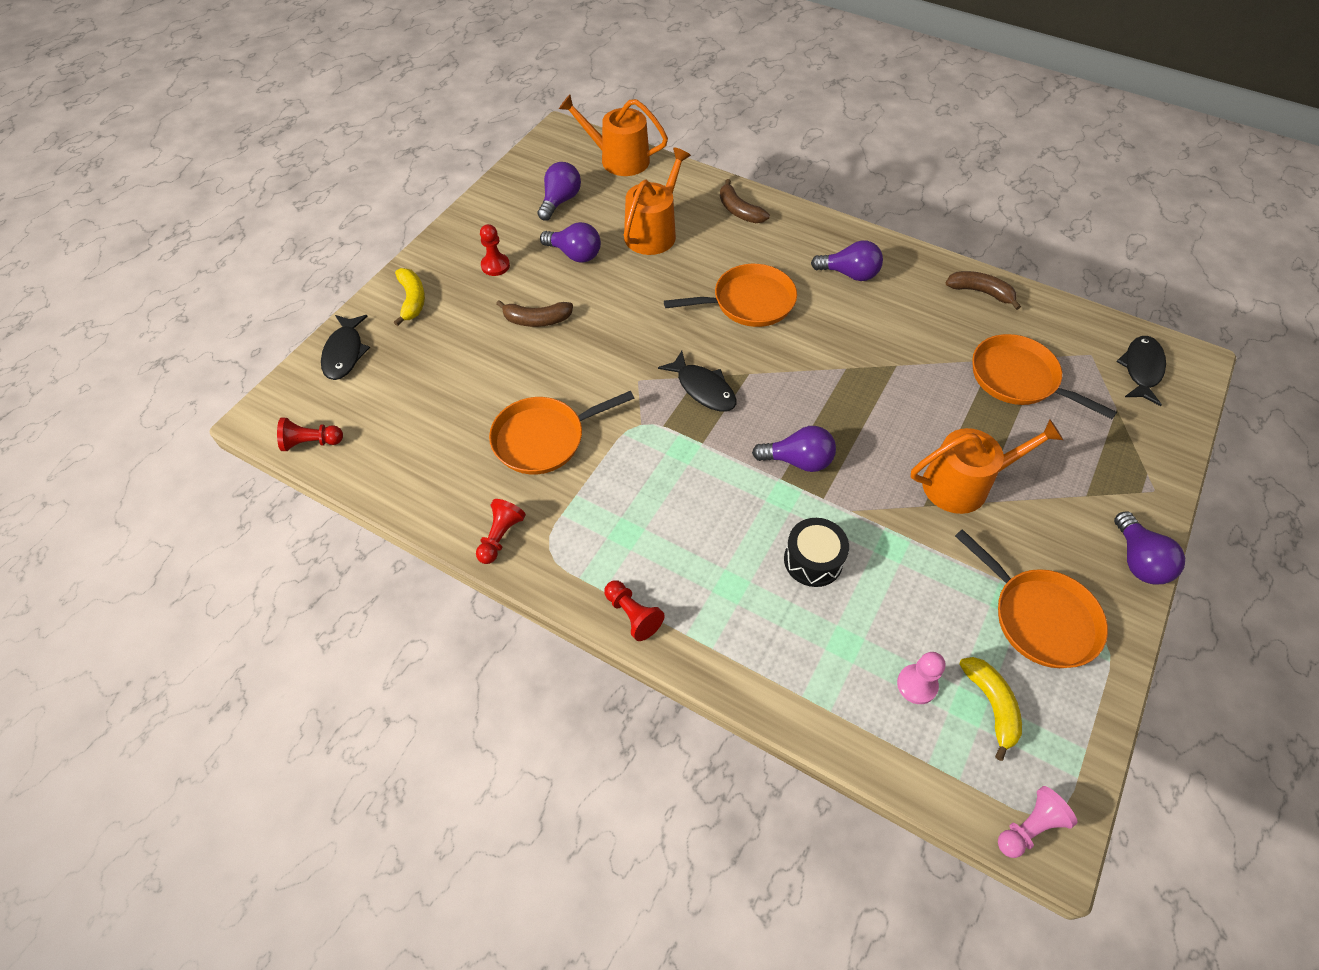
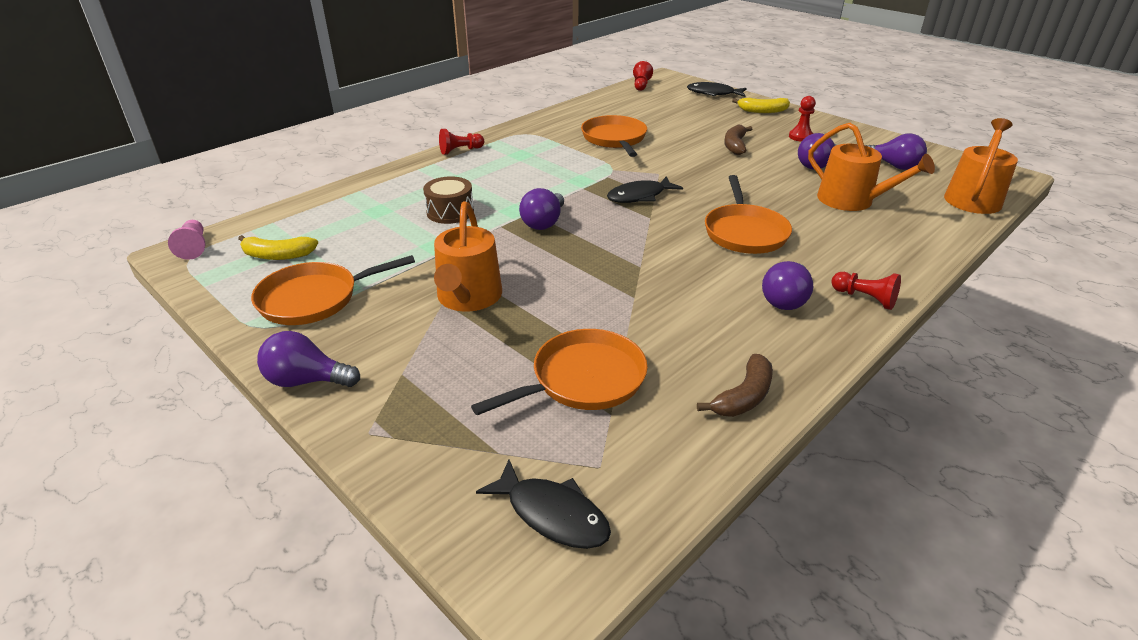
camera: 105 degrees right, 20 degrees down
(500, 537) = (543, 123): red pawn -> red pawn (865, 298)
(739, 211) = (896, 250): brown banana -> none
(813, 560) = (450, 212): black drum -> brown drum
(917, 685) = (323, 230): pink pawn -> none

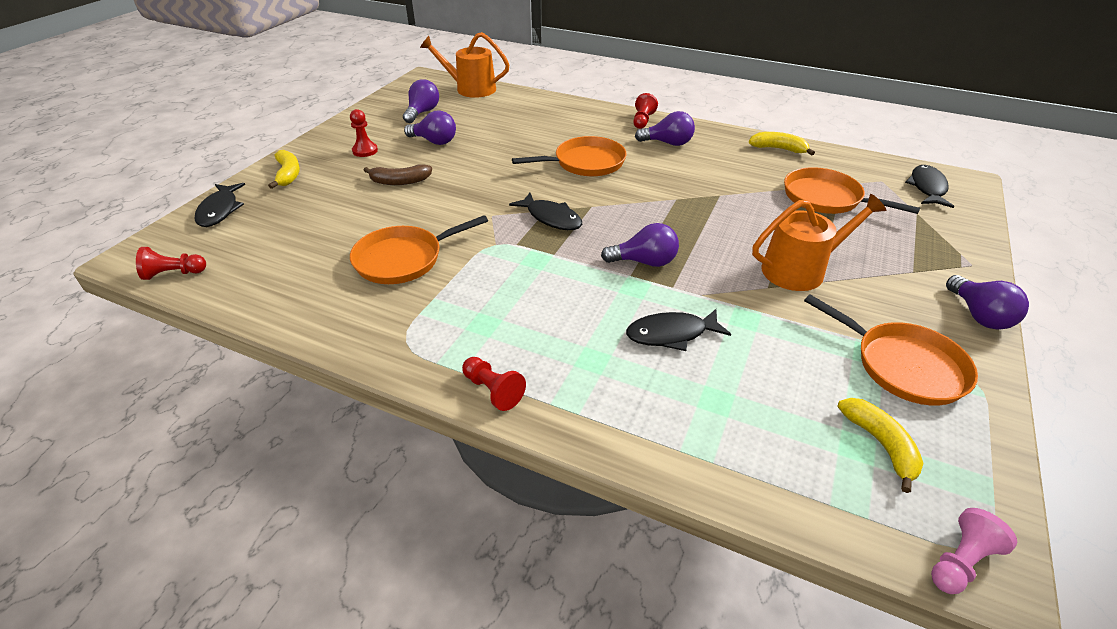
camera: 110 degrees left, 5 degrees up
(450, 212) = (671, 334): brown drum -> black fish
(743, 397) = (778, 149): brown banana -> yellow banana
(852, 201) = (501, 126): orange watering can -> none

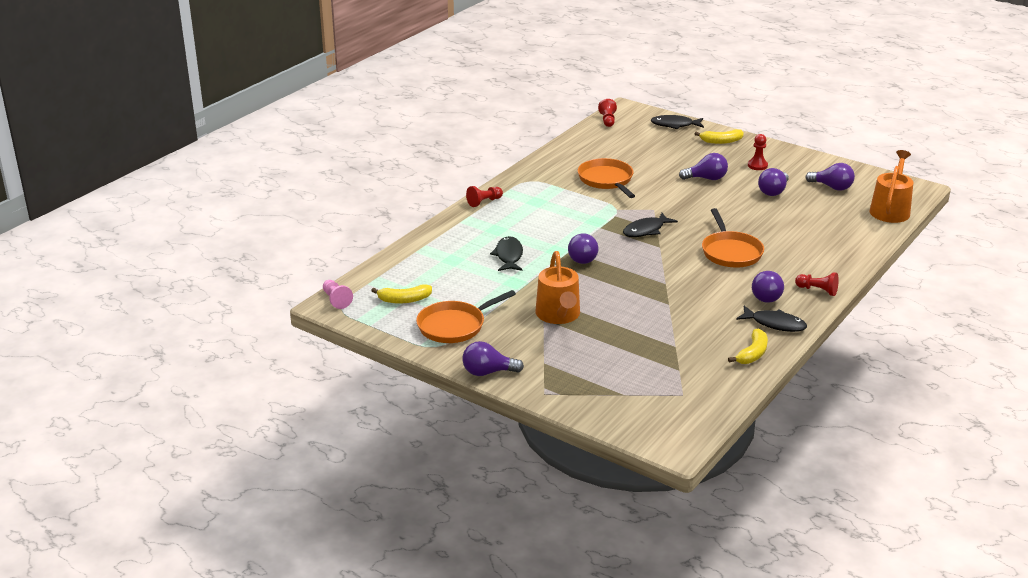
camera: 100 degrees right, 10 degrees down
(400, 181) = (706, 178): brown banana -> purple light bulb
(826, 198) = (655, 354): orange pan -> none
(927, 188) = (666, 417): black fish -> black fish (775, 324)

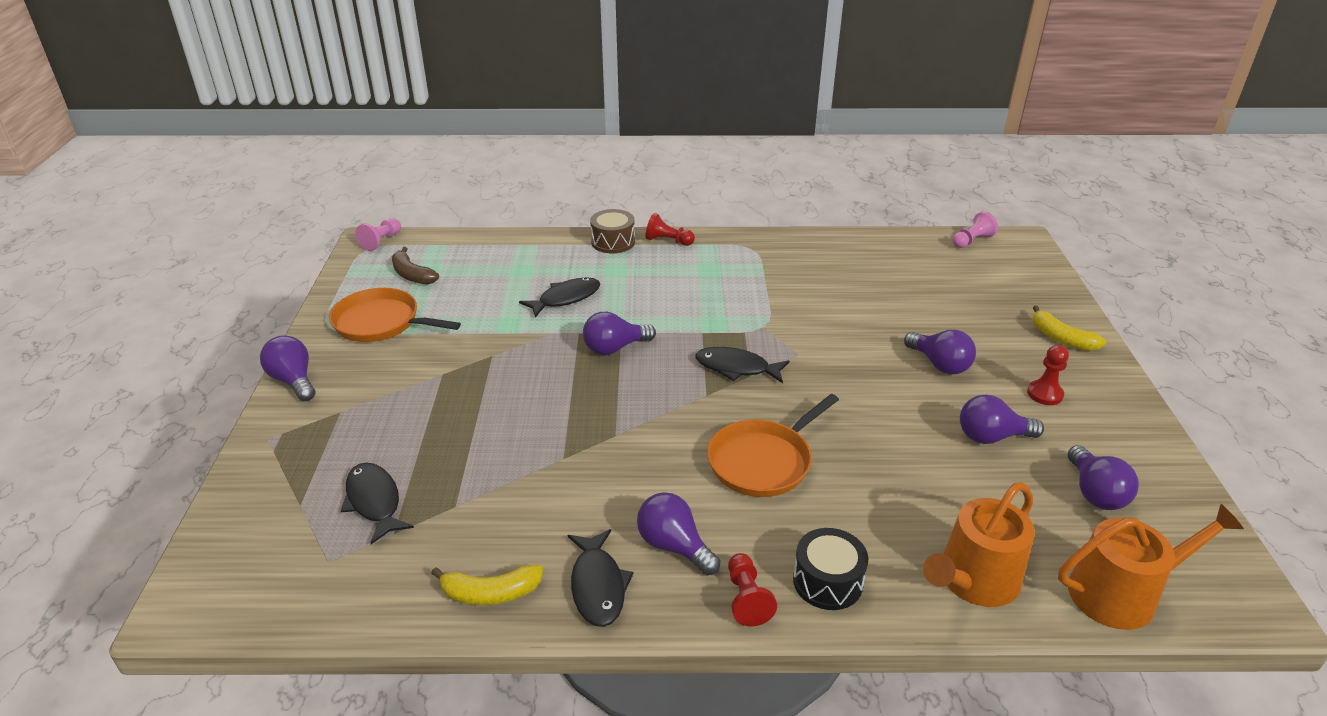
camera: 55 degrees right, 5 degrees up
(404, 300) = (412, 275): yellow banana -> brown banana
(459, 219) = (613, 242): none -> brown drum
(559, 315) = (460, 381): orange watering can -> orange watering can (973, 581)
(606, 180) = (824, 294): orange pan -> none
(607, 120) = (972, 241): red pawn -> pink pawn
(674, 125) = (1042, 288): black fish -> black fish (374, 501)
(767, 296) = (674, 546): purple light bulb -> purple light bulb turned 60 degrees clockwise
(825, 268) = (827, 581): none -> black drum

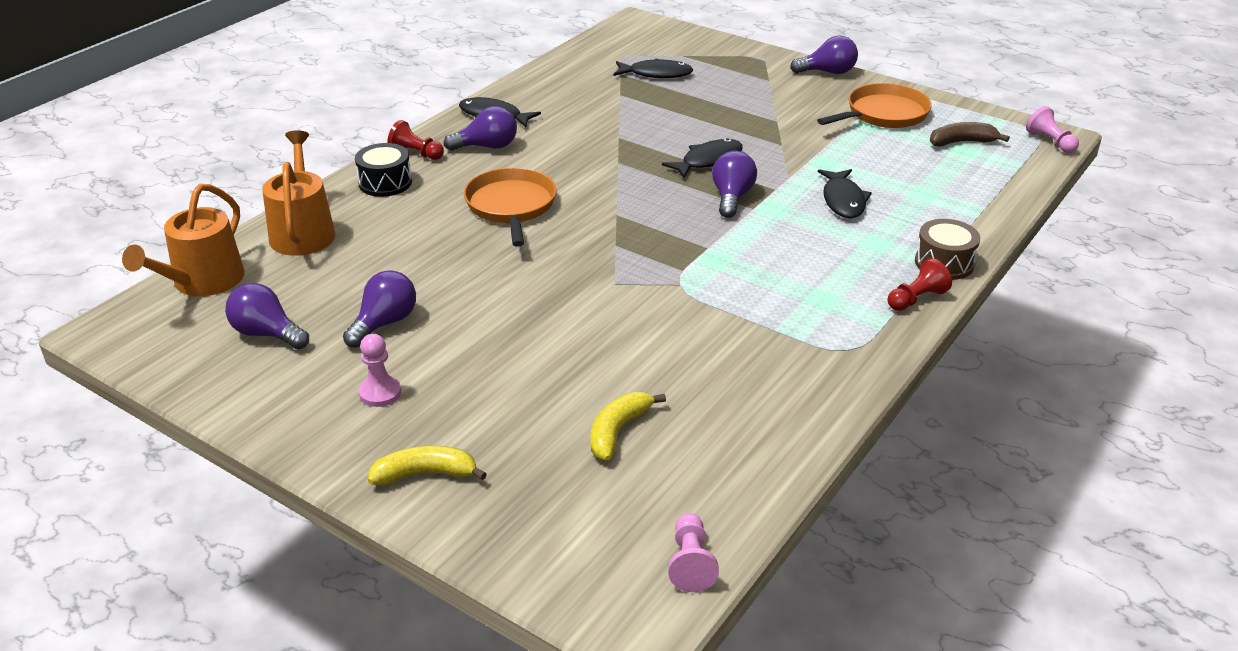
camera: 125 degrees right, 0 degrees up
(490, 593) = (534, 88): yellow banana -> yellow banana (618, 431)
(736, 368) = (634, 242): black fish -> black fish (708, 160)
(939, 364) = (499, 356): purple light bulb -> none
(1044, 394) = (380, 393): red pawn -> pink pawn

